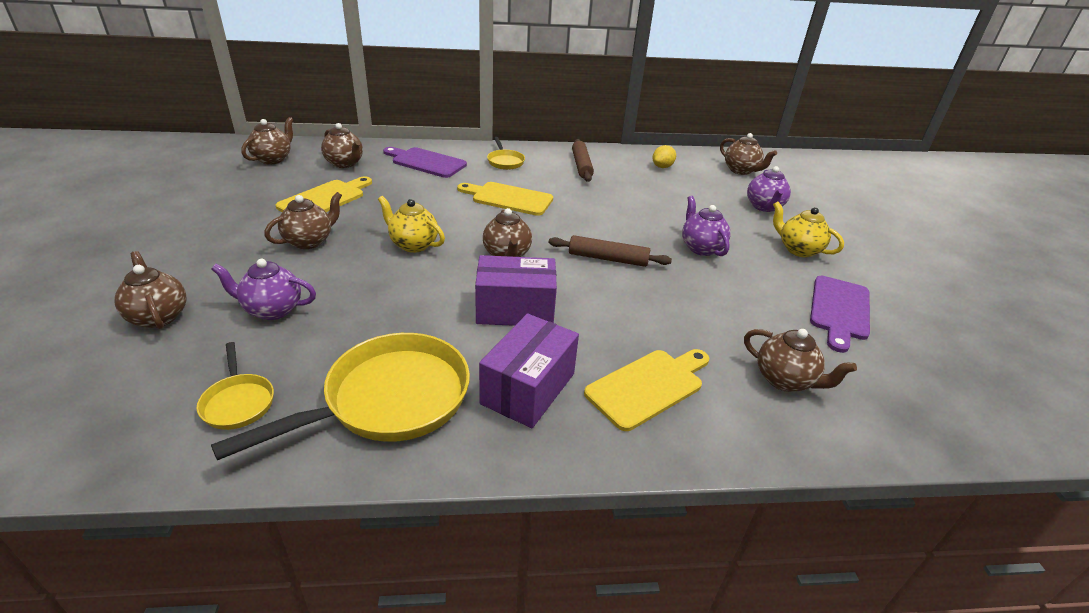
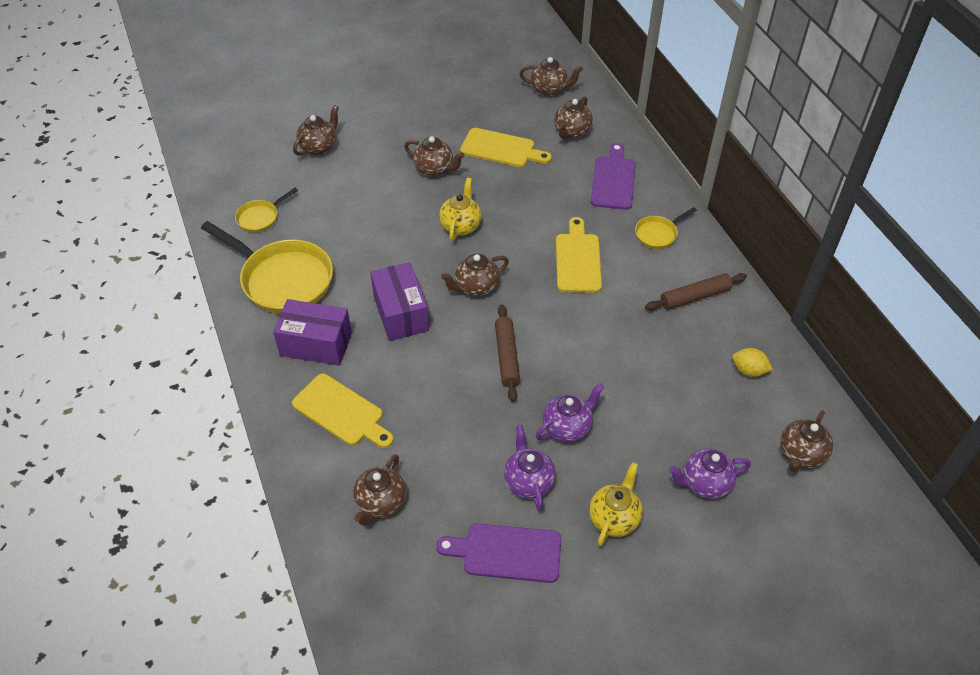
camera: 75 degrees right, 15 degrees up
(272, 310) = (346, 190): purple teapot -> purple teapot (528, 482)

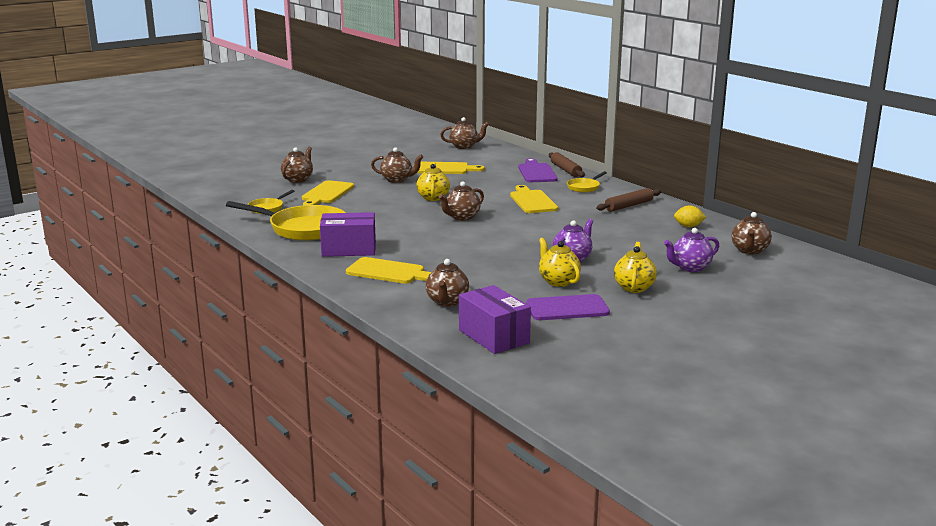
camera: 15 degrees left, 30 degrees down
(339, 192) = (326, 193): none -> yellow cutting board
(401, 313) = (410, 232): purple box -> purple box (493, 336)
(507, 356) = (505, 239): brown rolling pin -> brown rolling pin (565, 170)
(528, 482) = (558, 281): purple teapot -> yellow teapot
(571, 132) = (492, 159): brown teapot -> none

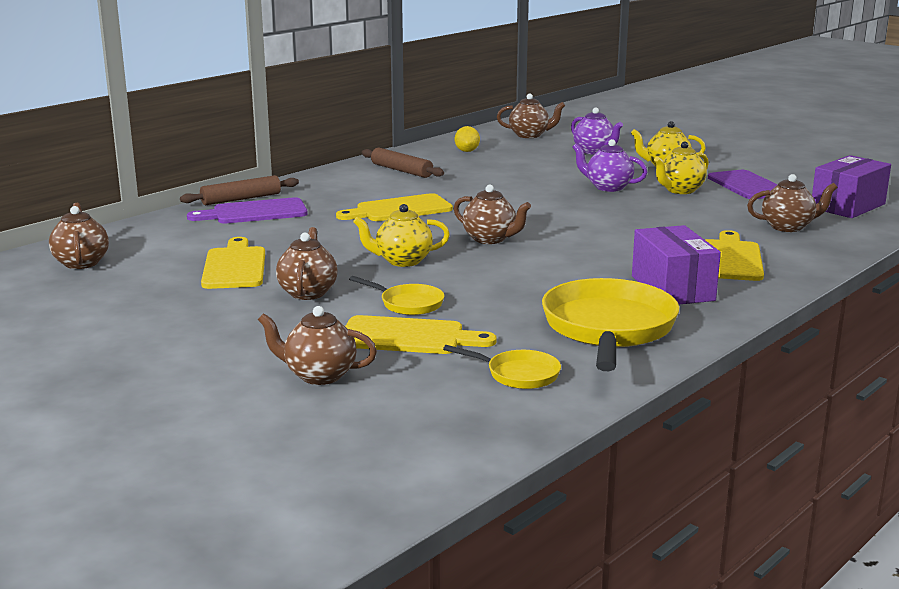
camera: 100 degrees left, 0 degrees up
(584, 187) = (327, 189): yellow pan -> yellow pan (408, 304)

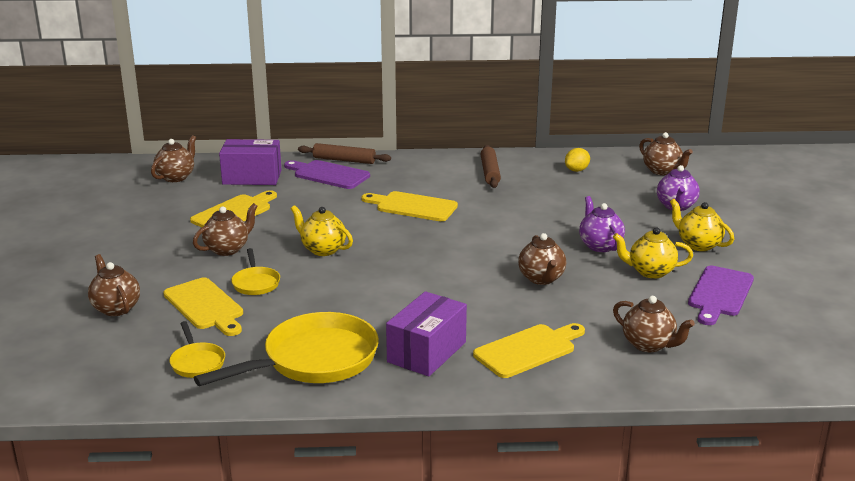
camera: 45 degrees right, 5 degrees up
(490, 239) = (410, 256): brown teapot -> brown teapot (541, 279)
(848, 206) = (760, 350): purple box -> purple box (252, 177)

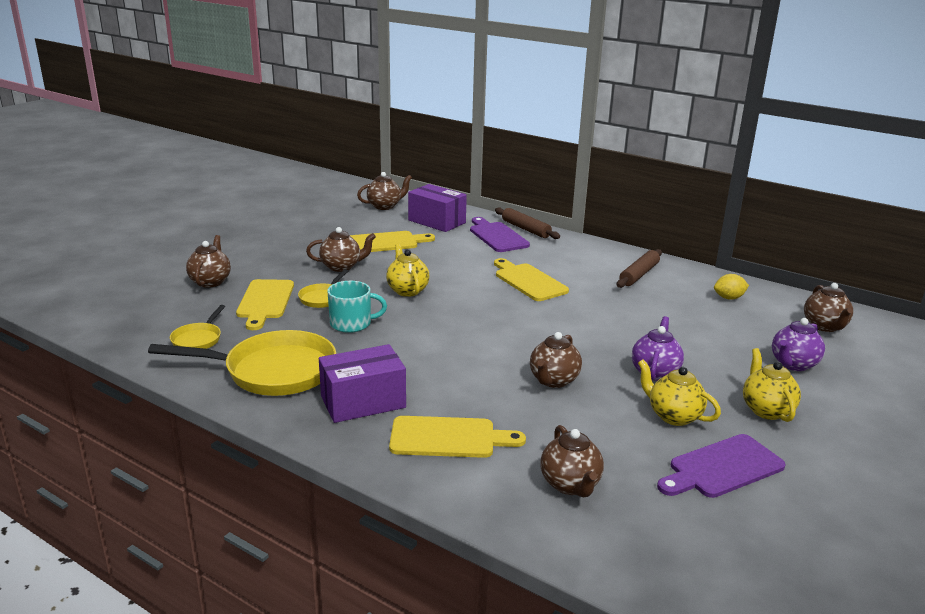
camera: 35 degrees right, 0 degrees up
(318, 295) = (352, 323): none -> turquoise mug

